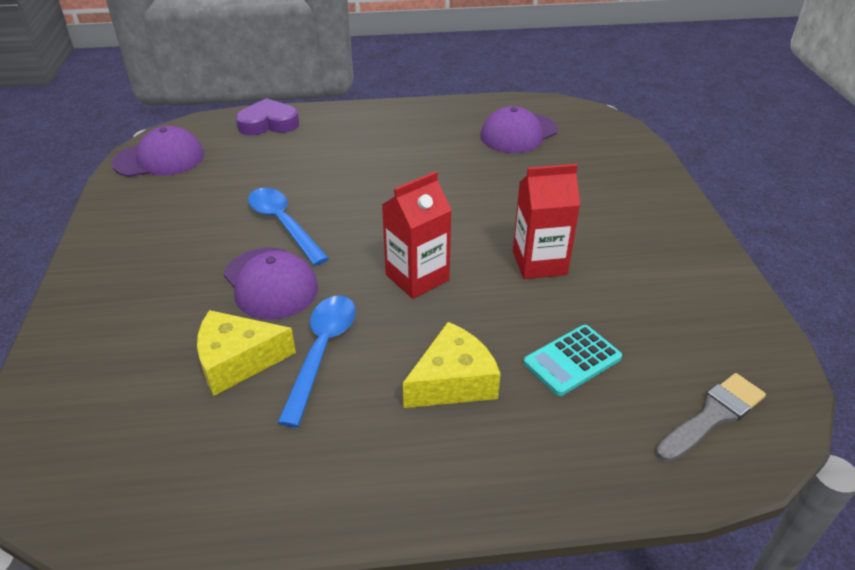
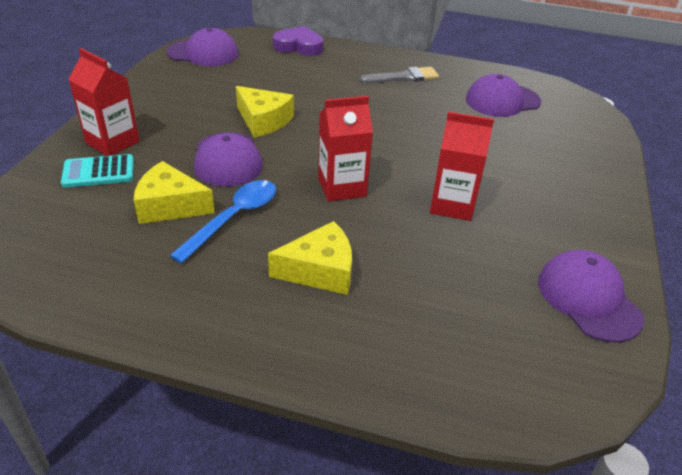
camera: 20 degrees right, 0 degrees up
(115, 303) = (112, 142): none -> red carton
(283, 224) = (263, 121): blue spoon -> yellow cheese
(572, 360) = (430, 287): turquoise calculator -> turquoise calculator (98, 172)
(713, 415) = (528, 370): grey brush -> grey brush (404, 77)
(719, 321) = (588, 299): none -> purple cap

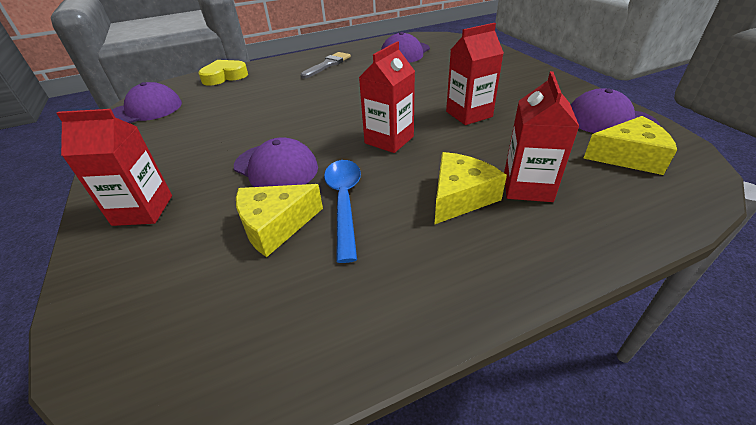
camera: 35 degrees left, 0 degrees up
(98, 172) = (161, 241): turquoise calculator -> none
(263, 121) = (266, 129): yellow cheese -> yellow cheese (628, 156)
(299, 46) = (224, 76): purple heart -> yellow heart
(387, 300) = (527, 187): none -> red carton

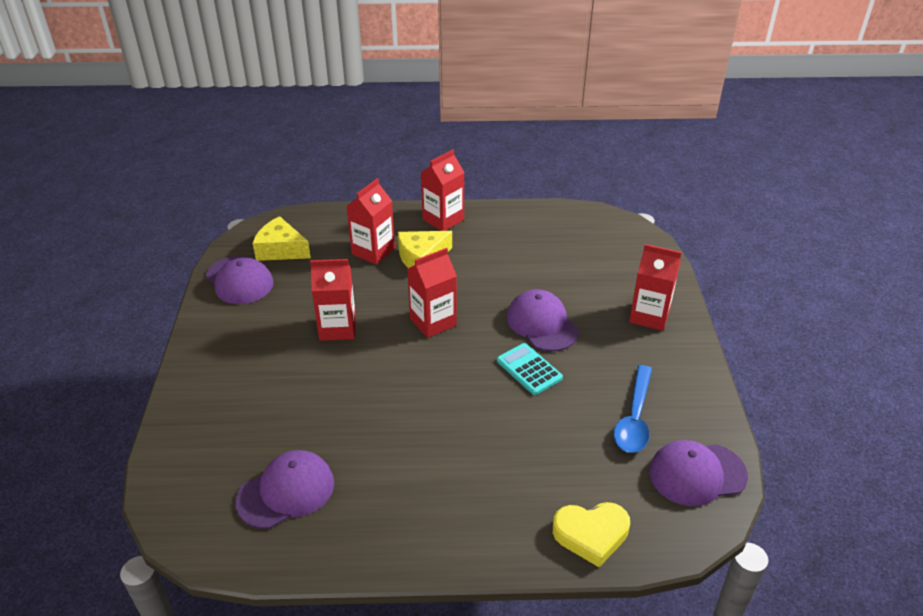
camera: 160 degrees left, 0 degrees up
(275, 226) = (551, 275): yellow cheese -> none
(280, 131) = (529, 369): none -> turquoise calculator
(328, 65) = (420, 504): grey brush -> none
(344, 202) = (499, 278): blue spoon -> blue spoon (634, 418)
(490, 272) = (443, 219): none -> red carton

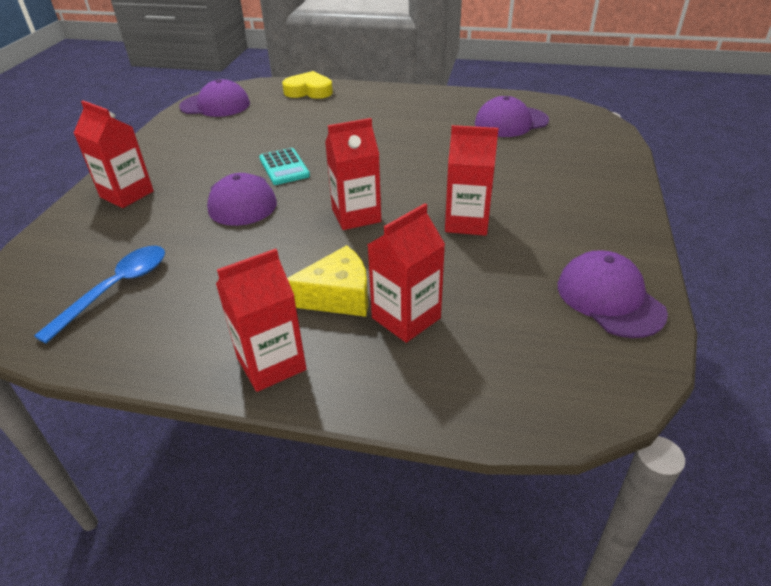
camera: 165 degrees left, 0 degrees up
(280, 250) = (557, 344): yellow cheese -> none
(634, 418) = (226, 131): blue spoon -> blue spoon (117, 289)

